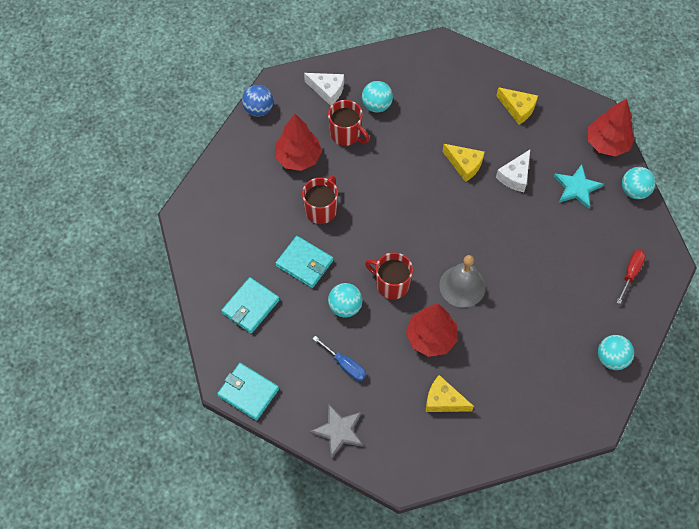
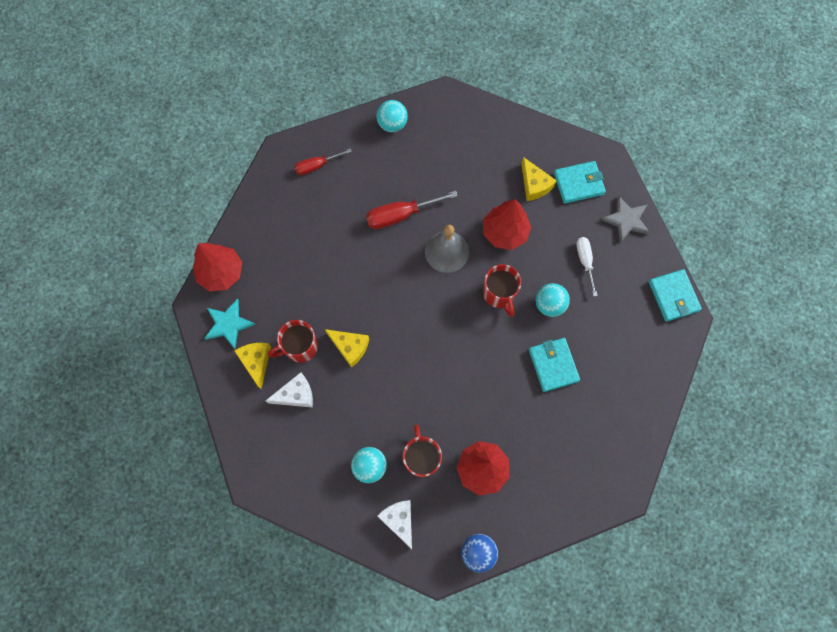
camera: 140 degrees left, 10 degrees up
(250, 306) = (624, 362): turquoise wallet -> turquoise wallet (578, 183)
(321, 210) = (502, 402): red mug -> red mug (300, 347)
(345, 365) = (585, 261): blue screwdriver -> white screwdriver
(464, 165) = (350, 347): yellow cheese -> yellow cheese turned 135 degrees clockwise
(515, 176) = (320, 304): white cheese -> white cheese (296, 394)
(525, 286) = (401, 215): none -> red screwdriver
(576, 188) = (284, 257): turquoise star -> turquoise star (228, 324)
(634, 191) = (245, 220): turquoise ball -> none

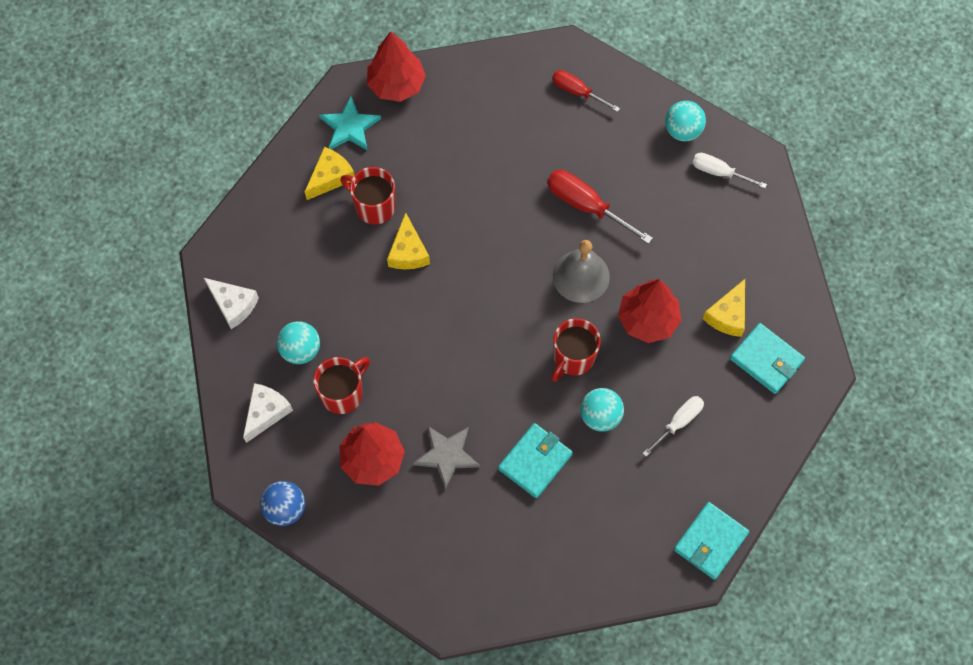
camera: 55 degrees right, 5 degrees down
(296, 394) = (324, 235): white cheese -> white cheese (233, 305)
(436, 123) = (719, 172): none -> white screwdriver
(626, 220) = (763, 436): grey star -> grey star (447, 455)

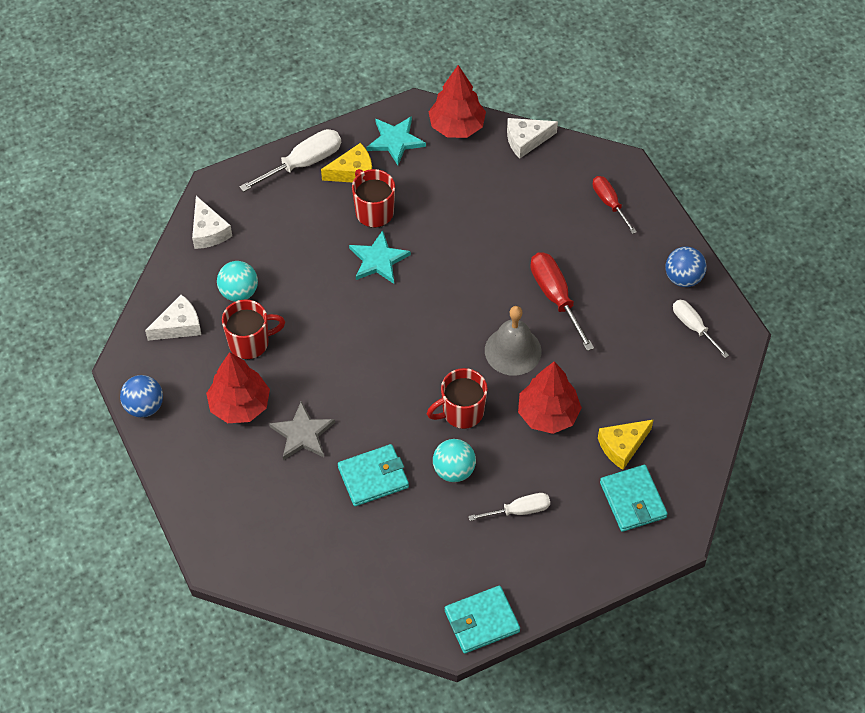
camera: 30 degrees right, 10 degrees down
(278, 192) = (303, 163): none -> white screwdriver
(408, 251) = (378, 260): yellow cheese -> turquoise star
(467, 67) = (526, 140): none -> white cheese
(682, 130) = (683, 278): turquoise ball -> blue ball

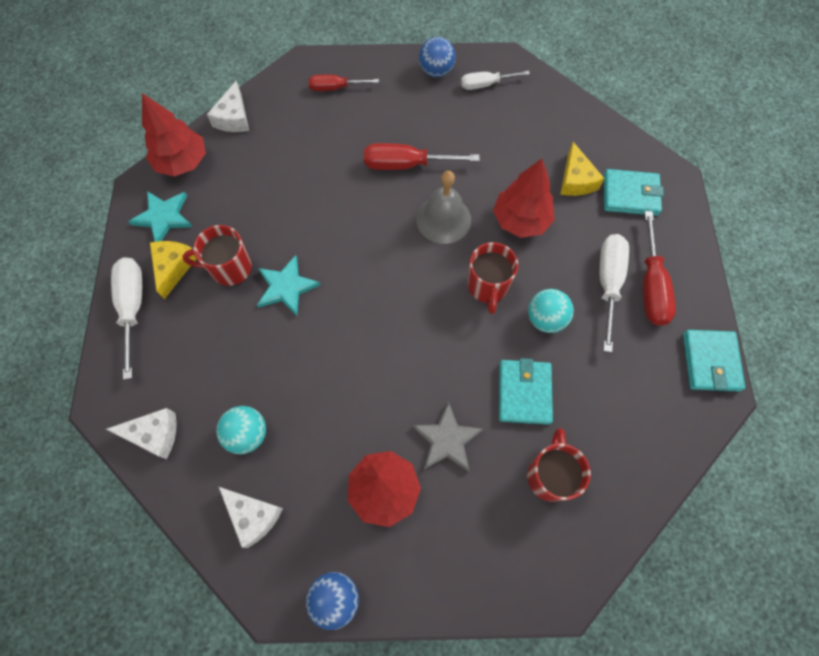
camera: 65 degrees left, 10 degrees up
(179, 325) = (253, 516): white cheese -> white cheese turned 135 degrees clockwise
(250, 342) = (314, 448): red mug -> red mug (549, 475)
(519, 510) = (608, 283): white screwdriver -> white screwdriver, size x1.55
(537, 548) = (651, 285): none -> red screwdriver

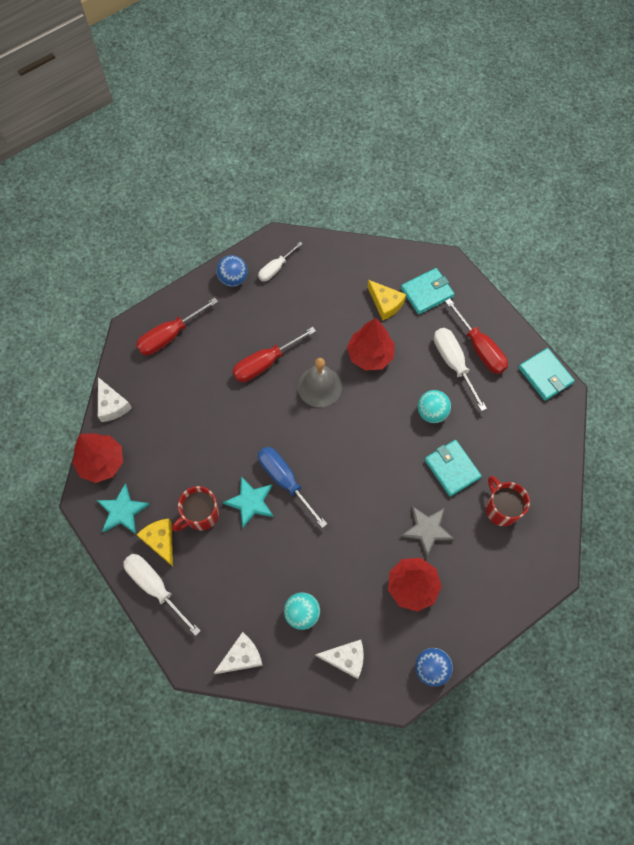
camera: 35 degrees left, 0 degrees up
(335, 88) = (170, 336): red screwdriver -> red screwdriver, size x1.55
(336, 289) = (285, 481): none -> blue screwdriver
(487, 287) = (381, 415): red mug -> none

